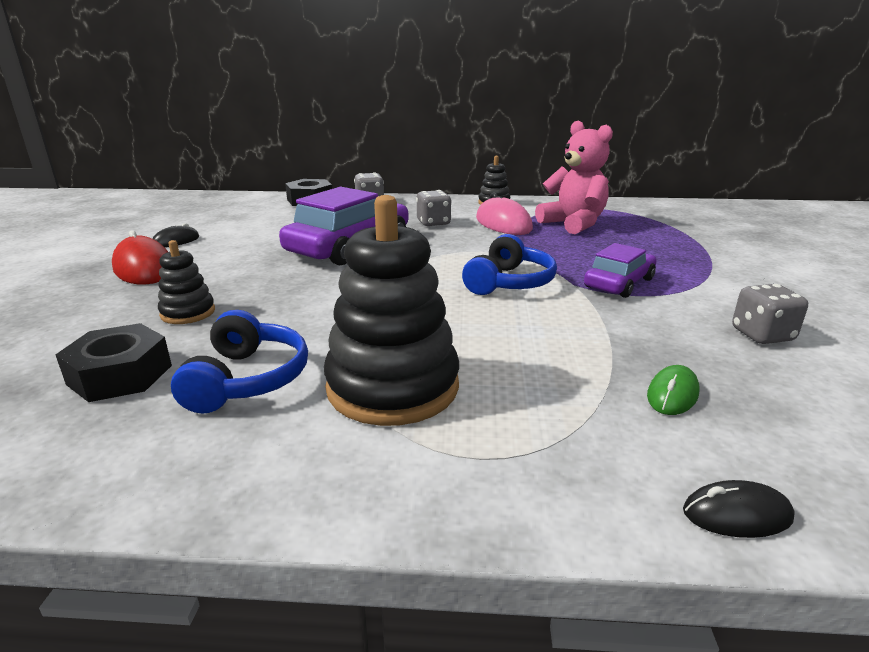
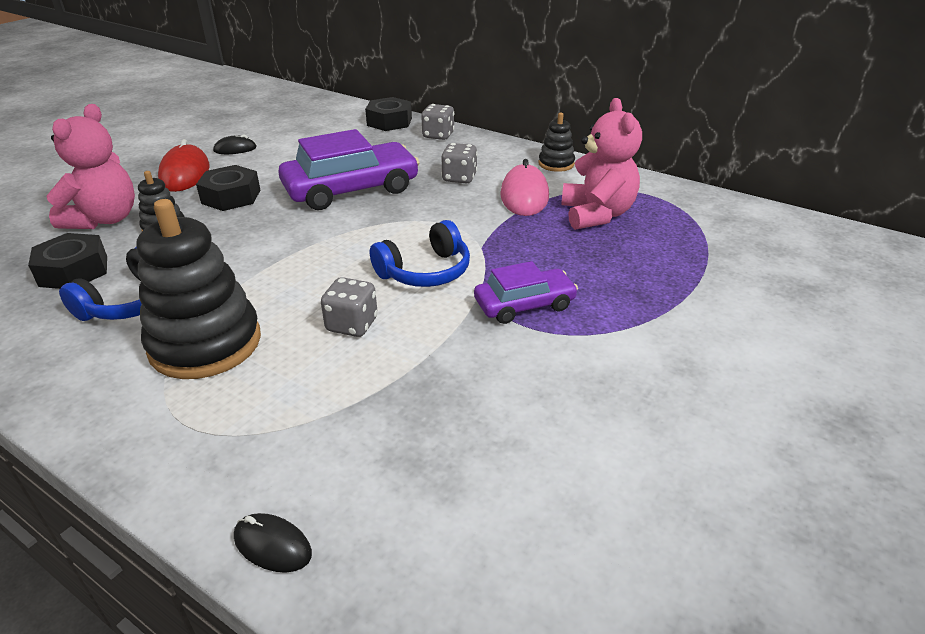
camera: 30 degrees right, 10 degrees up
(93, 323) = (104, 219): none -> pink teddy bear
(230, 274) = (231, 196): none -> black nut
(672, 394) = (385, 434): green mouse -> none
(762, 335) = (565, 412): grey dice -> grey dice (352, 325)

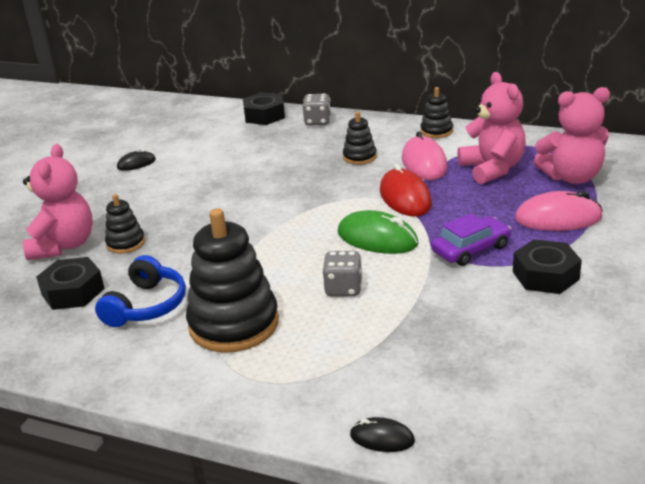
camera: 10 degrees left, 5 degrees down
(185, 174) = (106, 194): red mouse -> red mouse (405, 197)
(231, 196) = (166, 206): black nut -> black nut (545, 275)
(351, 189) = (270, 182): purple car -> none
(425, 271) = (377, 238): blue headphones -> green mouse
(459, 178) = (359, 157): grey dice -> black stacking toy
(647, 286) = (558, 218): none -> pink mouse
(685, 239) = (572, 177): none -> pink teddy bear

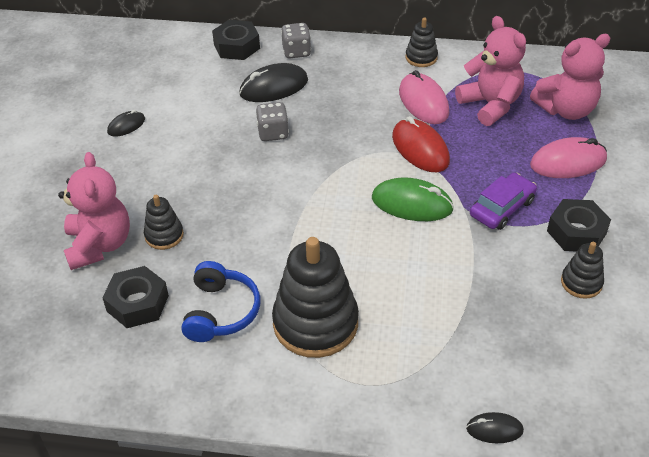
camera: 15 degrees left, 15 degrees up
(284, 145) = (274, 87): none -> black mouse
(343, 289) = (402, 268): grey dice -> grey dice (273, 133)
(359, 157) = (357, 98): black stacking toy -> black stacking toy (581, 282)

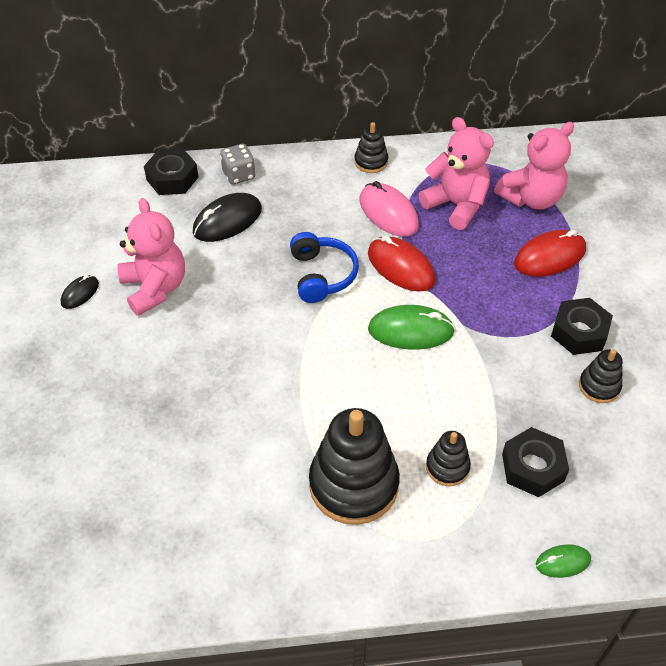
camera: 15 degrees left, 5 degrees up
(99, 245) = (95, 441): pink teddy bear -> pink teddy bear (155, 288)
(138, 303) = (159, 501): black nut -> black nut (533, 467)
(164, 235) = (163, 416): black stacking toy -> black stacking toy (447, 467)
(221, 311) = (252, 492): blue headphones -> blue headphones (322, 275)
(273, 133) = (243, 275): grey dice -> none
(494, 429) = (563, 562): black mouse -> green mouse
(502, 208) = (501, 319): purple car -> none
(568, 162) = (549, 256): pink mouse -> red mouse

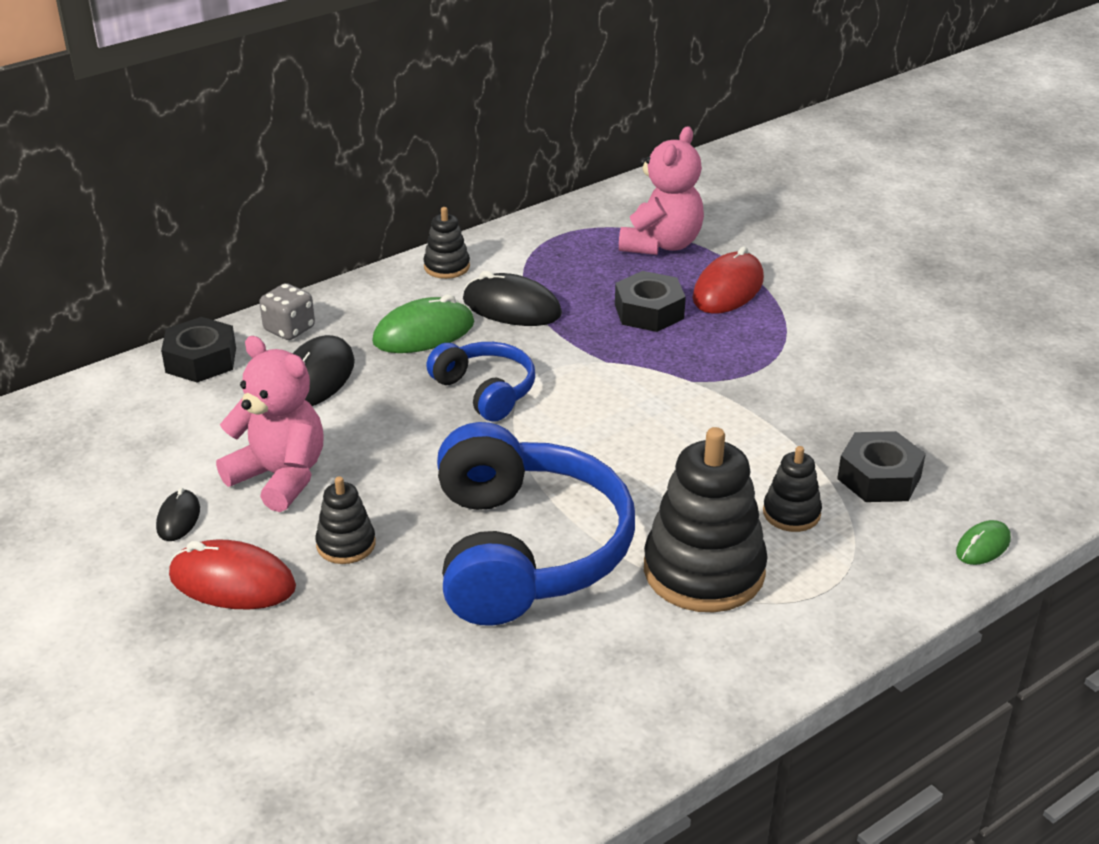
camera: 30 degrees left, 15 degrees down
(255, 413) = (525, 551): none -> blue headphones
(388, 213) = (511, 307): pink mouse -> black mouse
(401, 267) = (572, 352): red mouse -> red mouse (232, 582)
(410, 330) = (637, 406): green mouse -> green mouse (424, 333)
(456, 205) = (584, 276): pink teddy bear -> none
(579, 332) = (818, 344): black nut -> black nut (649, 311)
(599, 386) = (880, 383): black stacking toy -> black stacking toy (346, 544)

